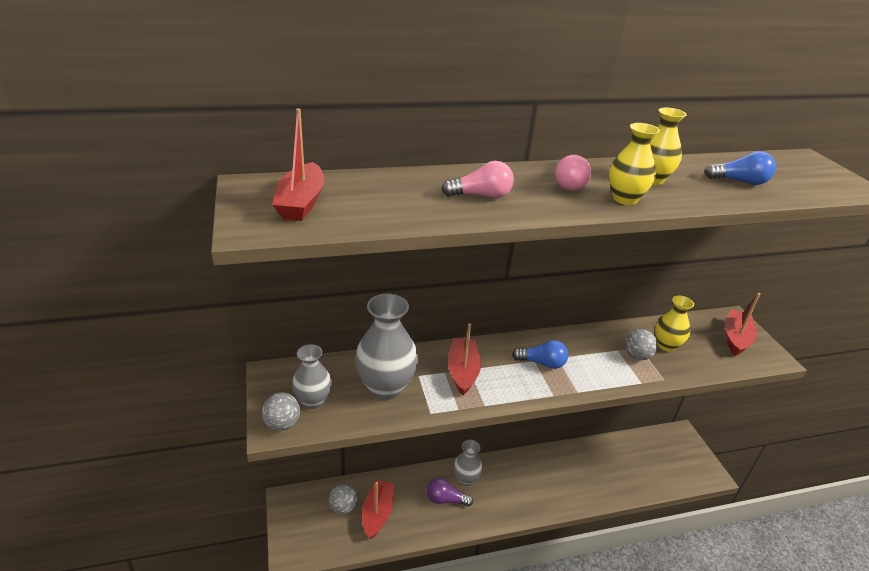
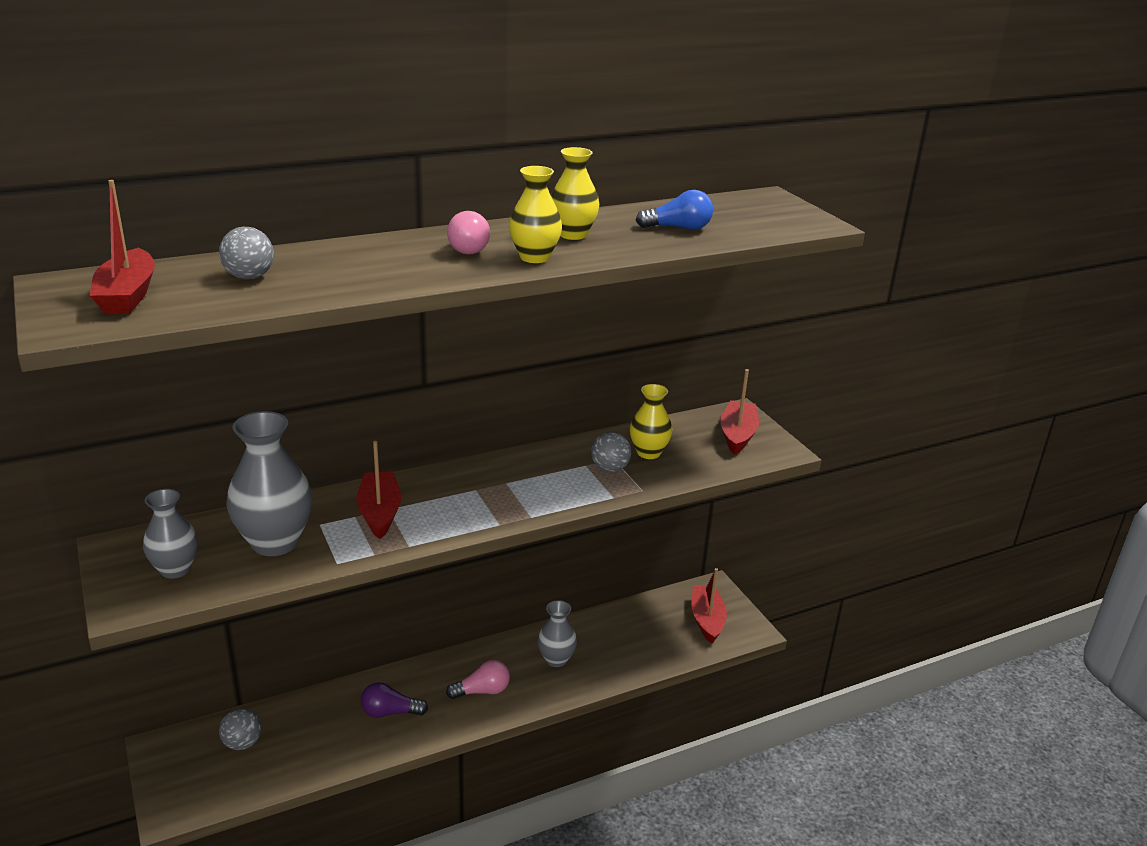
camera: 10 degrees left, 5 degrees down
(282, 424) = (135, 599): grey ball -> grey ball (249, 277)
(377, 513) = (293, 743): red boat -> red boat (707, 620)
(466, 479) = (417, 683): grey vase -> grey vase (556, 659)
(481, 196) = (357, 269): pink light bulb -> pink light bulb (482, 691)
(542, 363) = (485, 491): blue light bulb -> none

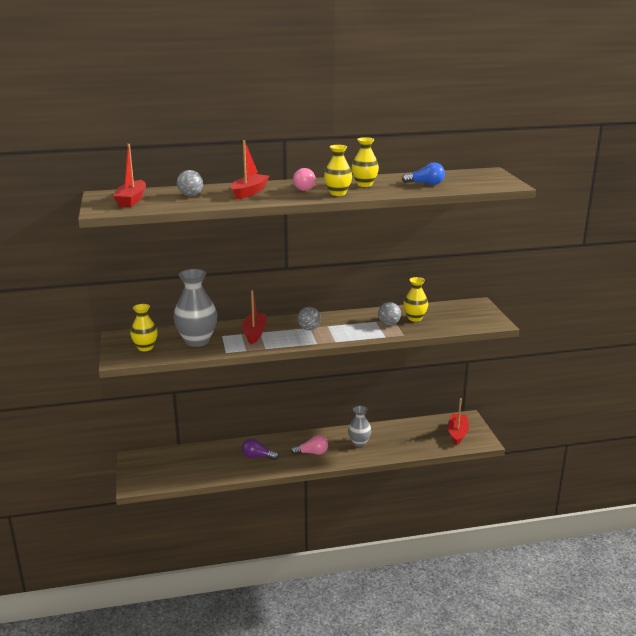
camera: 15 degrees right, 5 degrees down
(175, 569) = (145, 347): grey vase -> yellow vase
(242, 743) = (176, 461): grey ball -> grey ball (309, 329)
(738, 435) = (472, 314): red boat -> red boat (249, 192)

